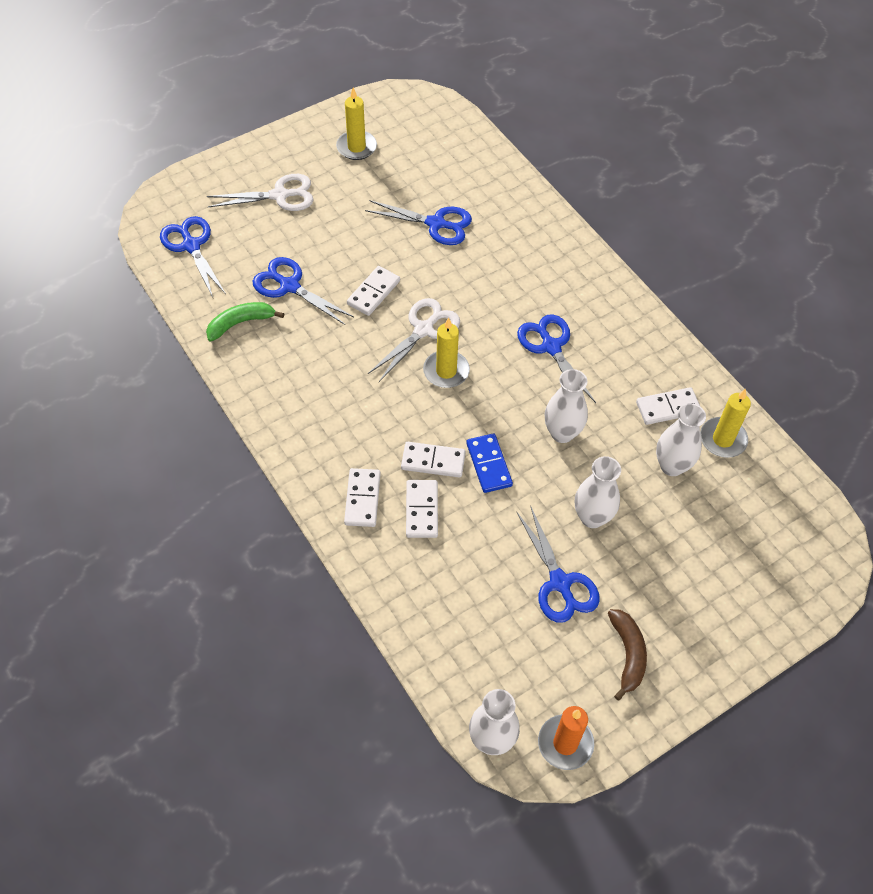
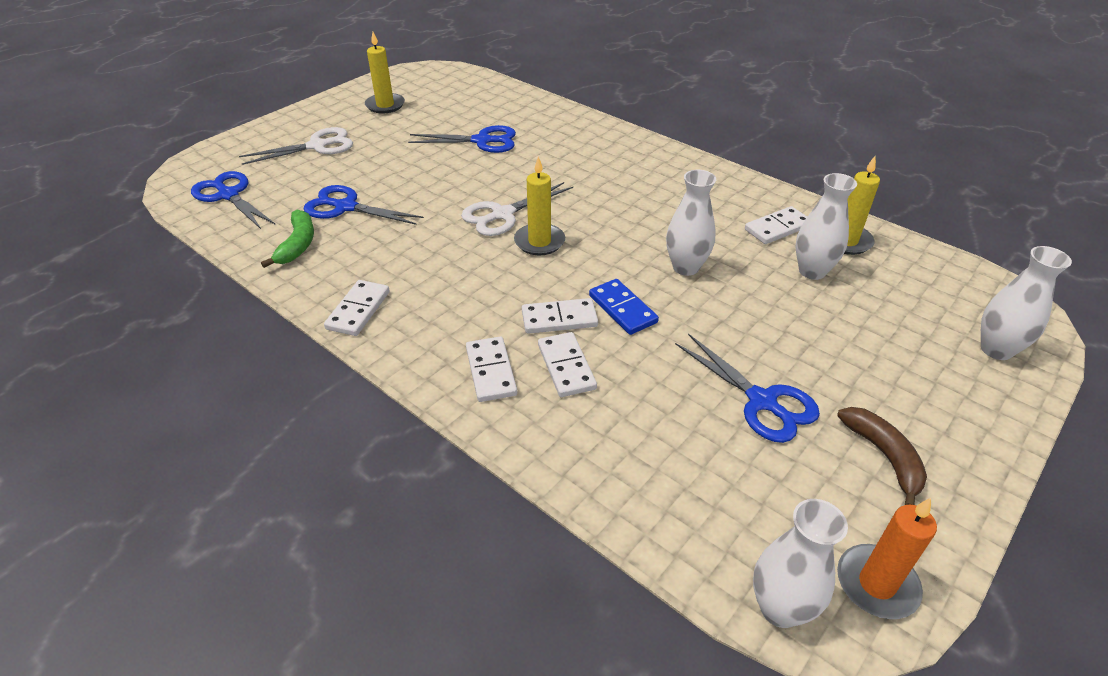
camera: 15 degrees left, 15 degrees down
(240, 323) = (298, 244): green banana -> green banana turned 135 degrees clockwise
(373, 292) = (438, 197): white domino -> white domino (358, 310)
(424, 329) = (502, 215): white scissors -> white scissors turned 150 degrees counterclockwise
(551, 346) = (636, 205): blue scissors -> none
(592, 517) = (759, 331): white vase -> white vase (996, 349)

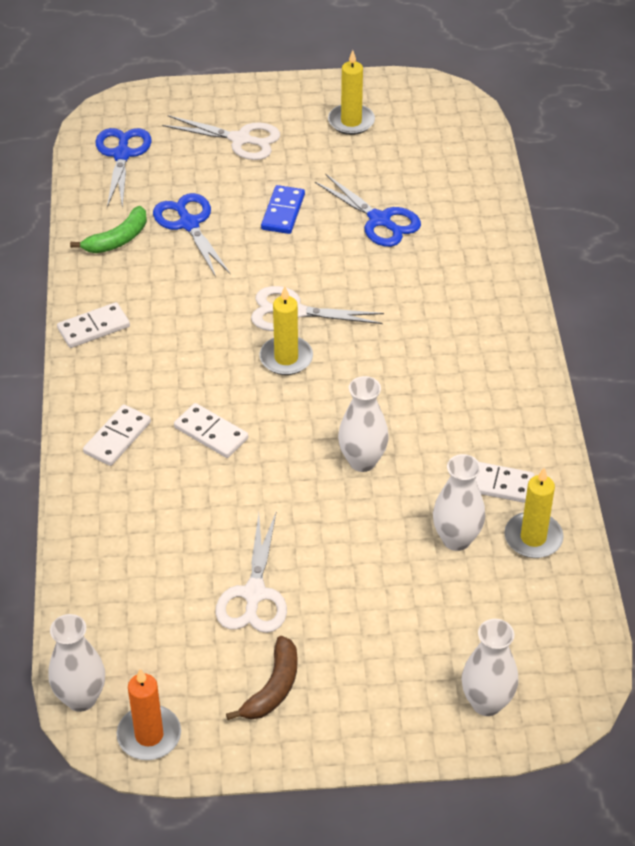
camera: 45 degrees right, 5 degrees up
(566, 367) = (167, 471): white domino -> none
(622, 309) = (264, 459): blue domino -> blue domino (283, 212)
(762, 402) = (254, 595): blue scissors -> white scissors

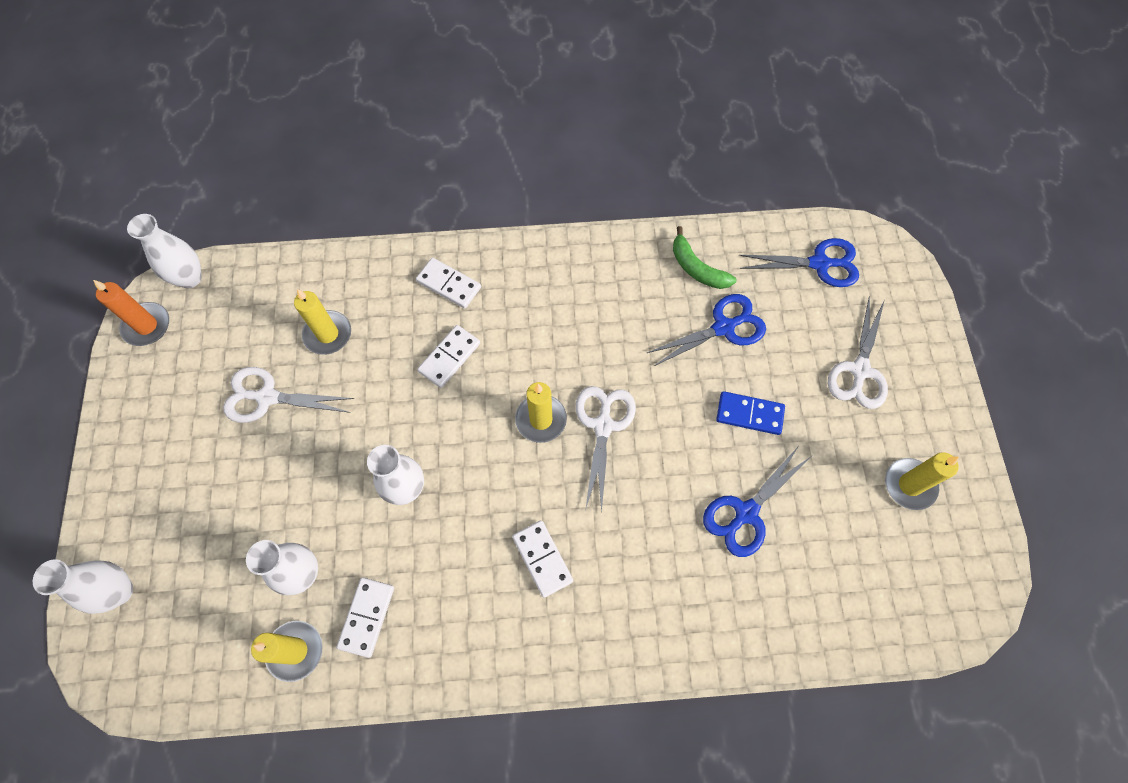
camera: 90 degrees right, 20 degrees up
(94, 328) = (580, 257): white domino -> white domino (542, 559)
(174, 544) = (328, 334): none -> yellow candle
(273, 688) = (171, 413): brown banana -> none

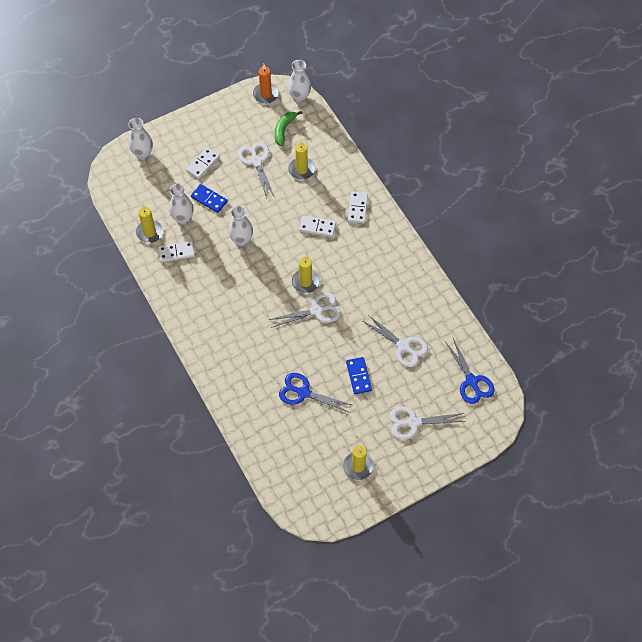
camera: 65 degrees right, 5 degrees down
(292, 509) = (209, 199): none -> blue domino
(542, 559) = (236, 311): white domino -> white domino (203, 164)
(697, 268) = (433, 320): green banana -> green banana (284, 129)
(724, 327) = (403, 346): blue scissors -> white scissors

